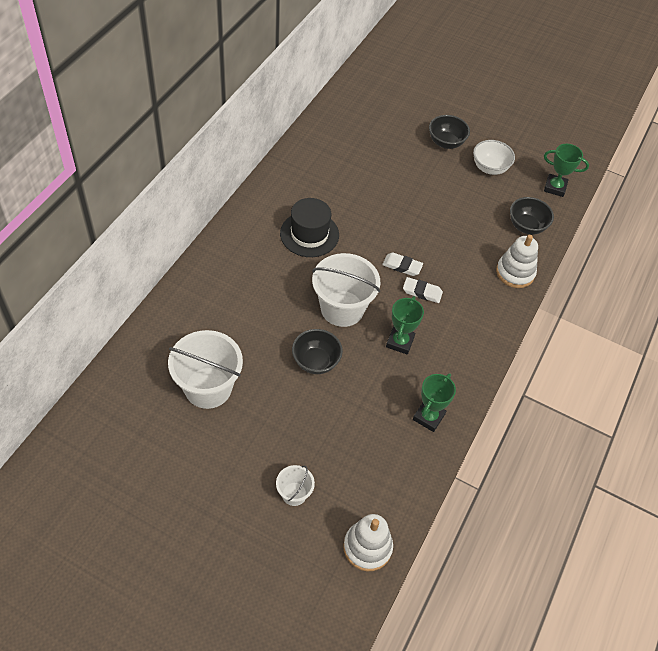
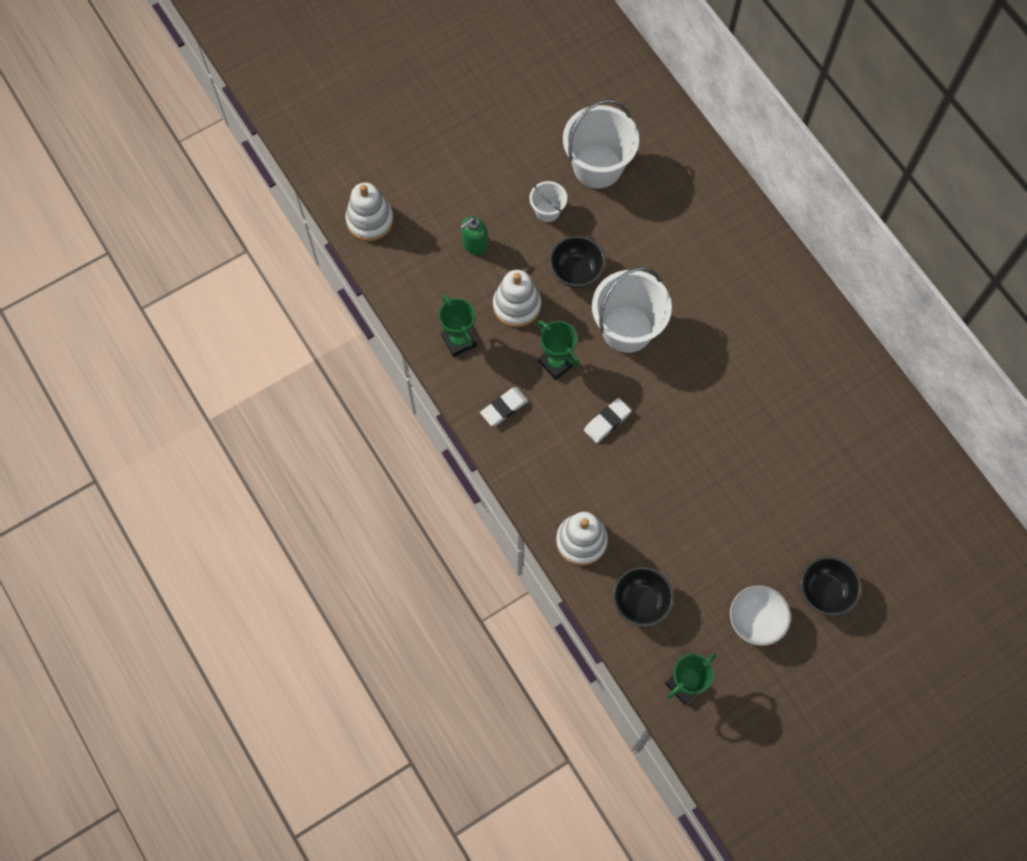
camera: 125 degrees right, 15 degrees up
(294, 494) = (451, 188): white bucket -> white bucket (547, 211)
(309, 234) = (745, 347): black hat -> none
(337, 447) = (474, 244): none -> green soap dispenser
(371, 390) = (516, 305): none -> white stacking toy
(402, 266) = (652, 421): white eraser -> white eraser (504, 408)

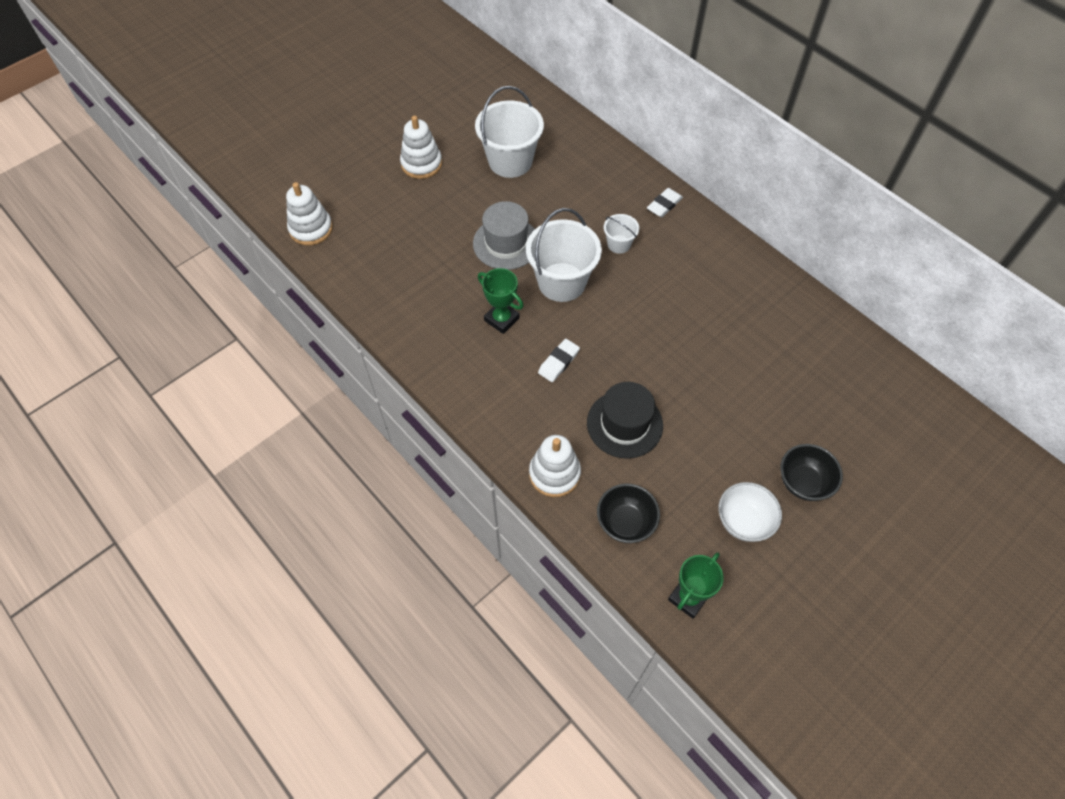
camera: 10 degrees left, 10 degrees down
(459, 340) = (406, 314): green trophy -> none
(474, 244) = (410, 234): green soap dispenser -> none
(504, 408) = (458, 365): white eraser -> white eraser (664, 205)
(516, 305) = (456, 278): white stacking toy -> white stacking toy (421, 164)
(547, 211) = (472, 200): white bucket -> white bucket (619, 244)
(576, 271) = (506, 243): black bowl -> grey hat
(661, 500) = (624, 424): none -> black hat

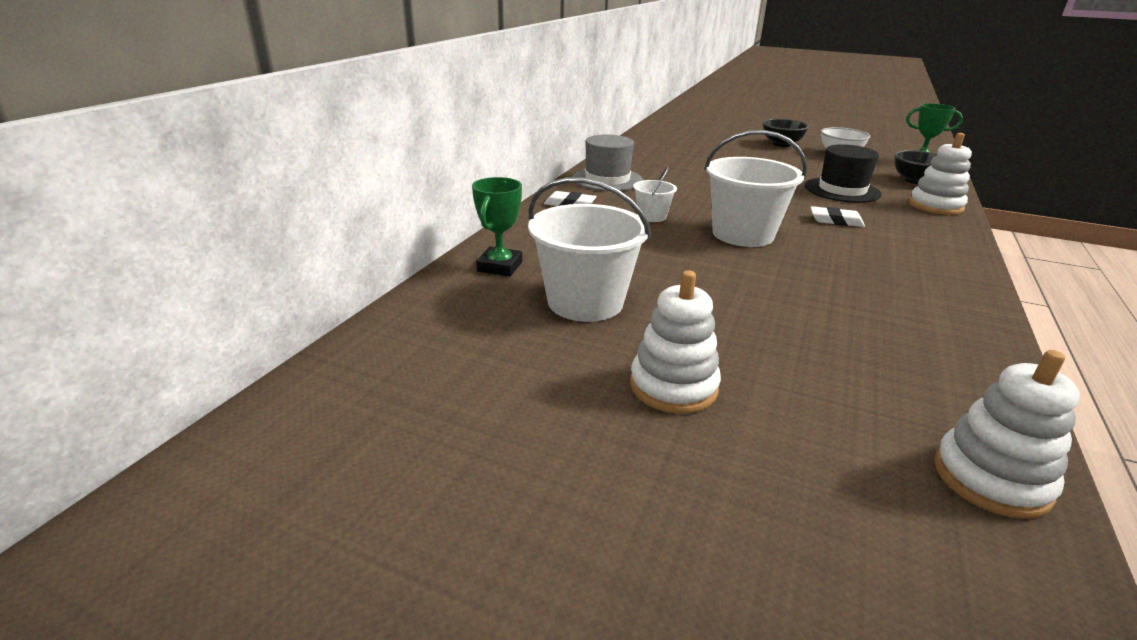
camera: 115 degrees left, 30 degrees down
(501, 319) = (840, 255): green trophy -> green trophy (500, 266)
(506, 243) = (735, 274): grey hat -> grey hat (607, 179)

